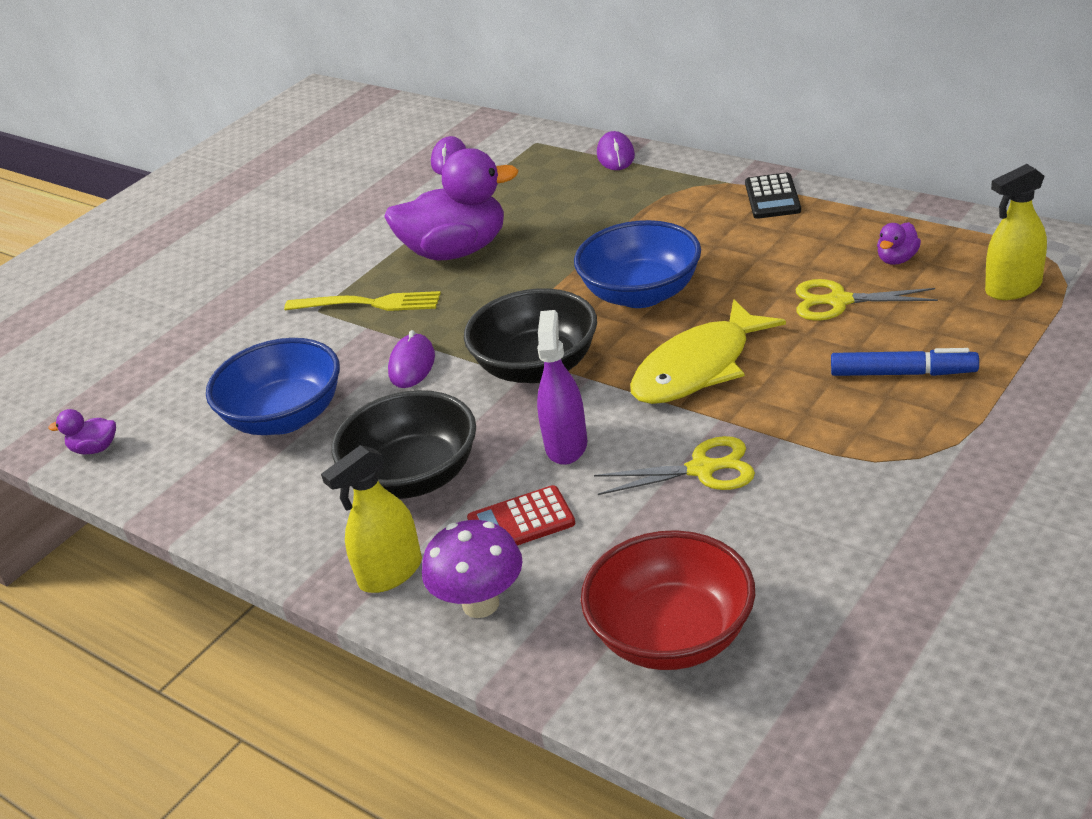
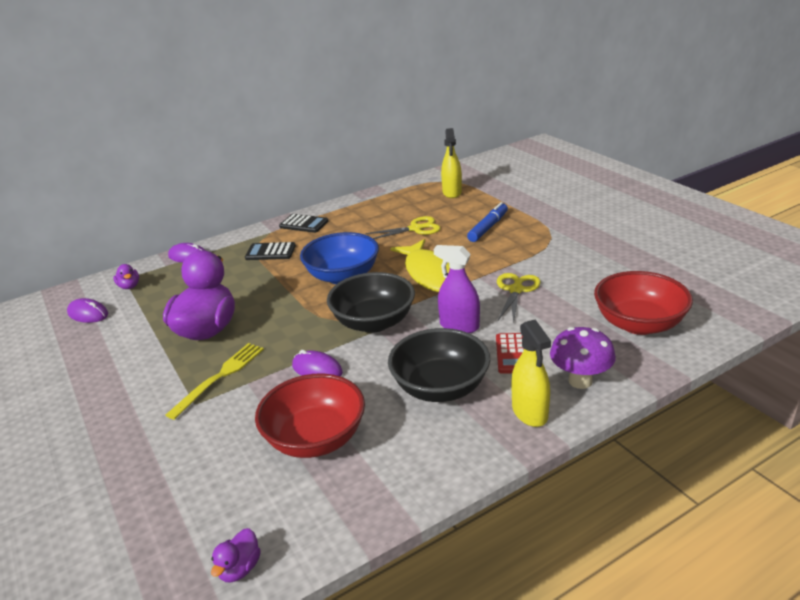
camera: 70 degrees left, 5 degrees down
(285, 417) = (315, 438): blue bowl -> red bowl
(669, 208) = (270, 252): none -> black calculator
(838, 301) = (416, 228): yellow scissors -> yellow scissors turned 135 degrees counterclockwise
(897, 259) = (399, 209): purple duck -> purple duck (129, 286)

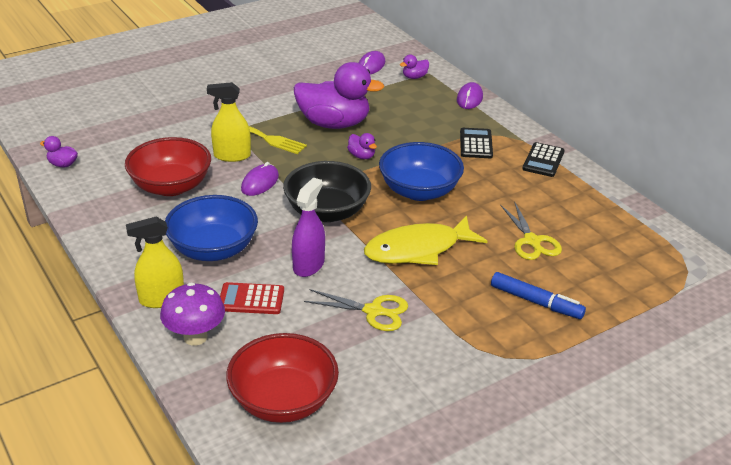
camera: 85 degrees right, 5 degrees up
(277, 309) = (361, 156): none -> purple duck
(440, 387) = (213, 249): black bowl -> blue bowl
(452, 192) = (647, 276): yellow spray bottle -> yellow spray bottle (232, 156)

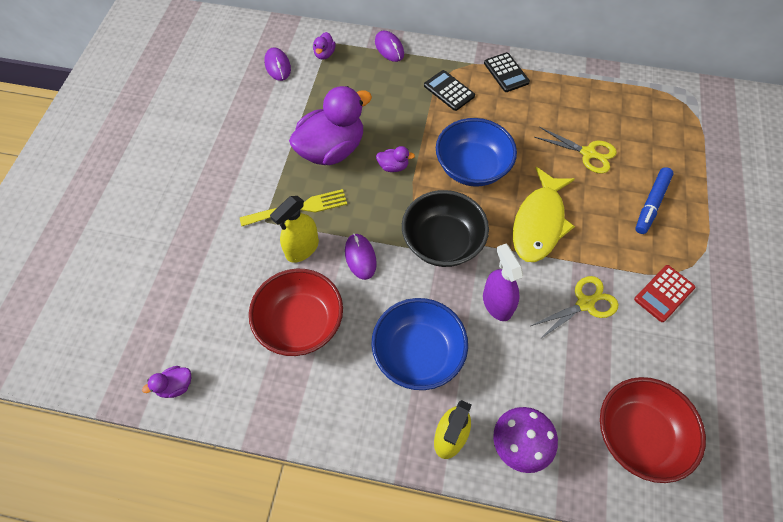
camera: 45 degrees left, 25 degrees up
(251, 299) = (505, 372): red calculator -> red calculator (664, 293)
(535, 302) = (651, 204): blue marker -> blue marker turned 135 degrees clockwise

